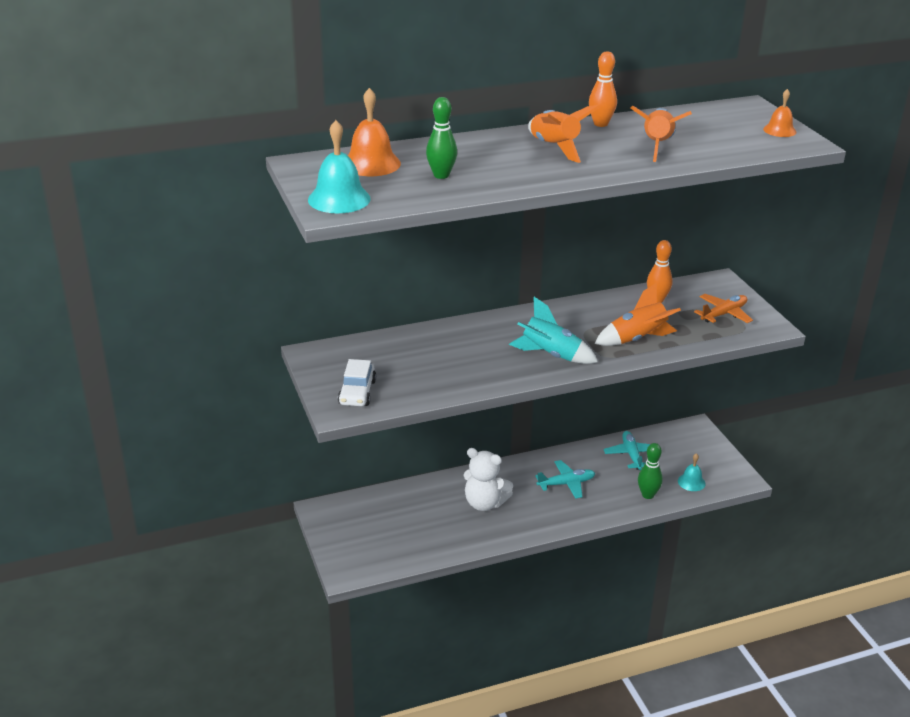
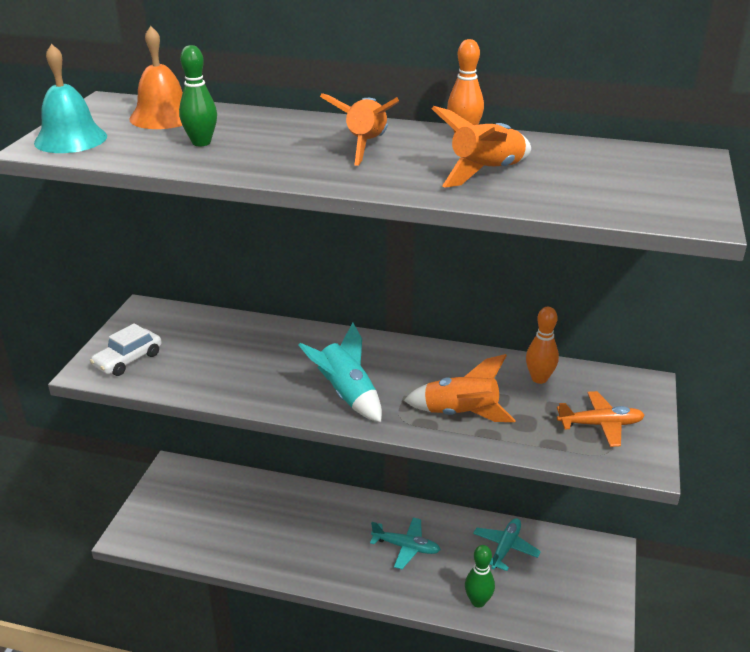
camera: 35 degrees right, 0 degrees up
(484, 503) = (309, 529): white teddy bear -> none
(691, 482) = (541, 611): turquoise bell -> none
(779, 130) = (685, 195): orange bell -> none

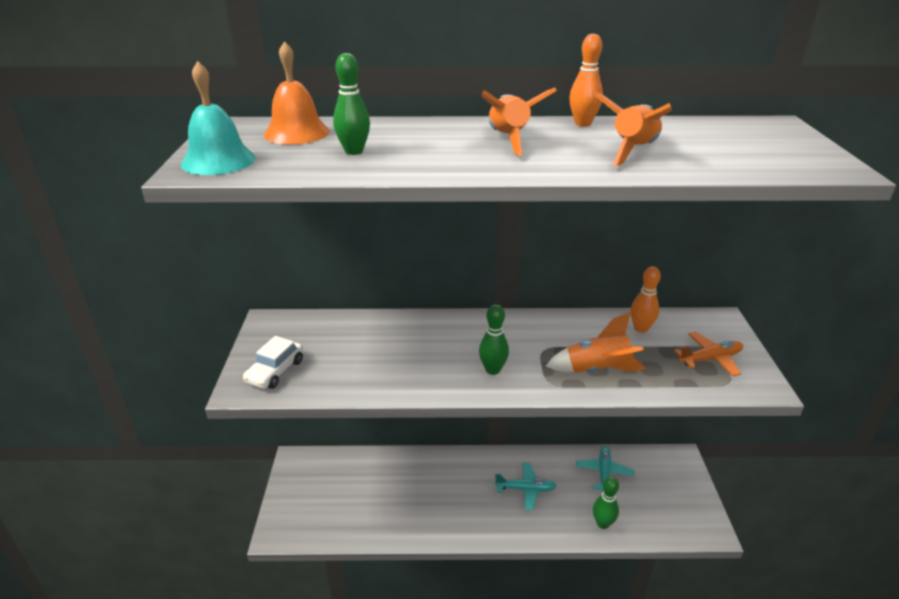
camera: 15 degrees left, 0 degrees up
(346, 395) = (493, 370): turquoise rocket -> green bowling pin

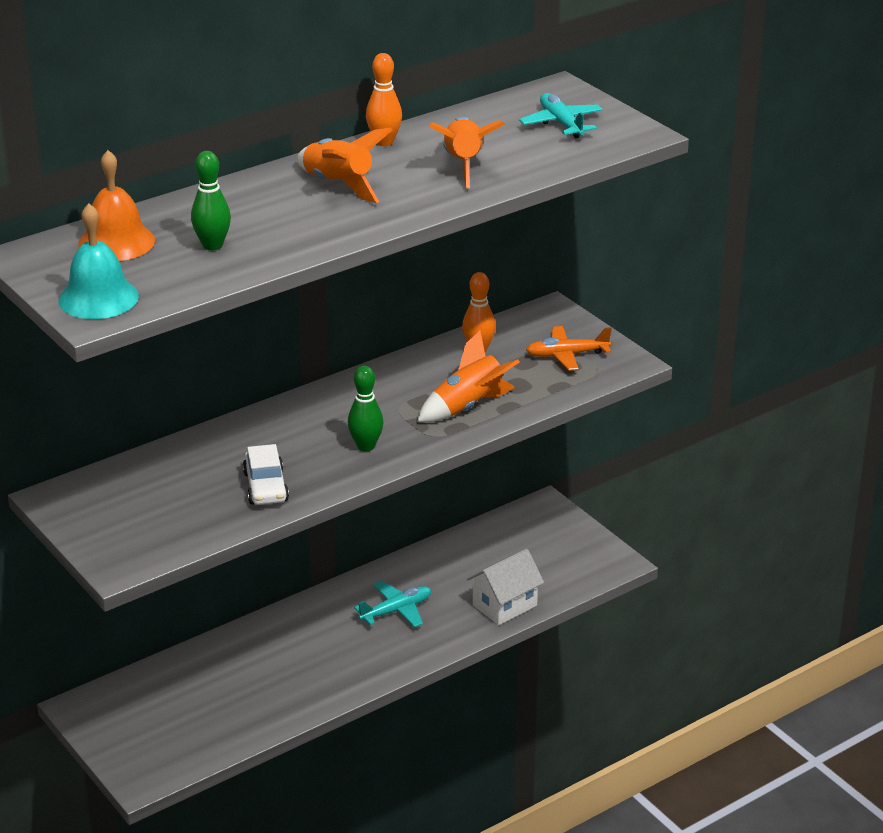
camera: 35 degrees left, 0 degrees up
(275, 371) = (135, 538): white car -> white car (266, 487)
(603, 523) = (504, 605): green bowling pin -> white house
(604, 473) = (470, 557): turquoise plane -> turquoise plane (561, 123)
(710, 359) = (566, 355): orange plane -> orange plane turned 135 degrees counterclockwise

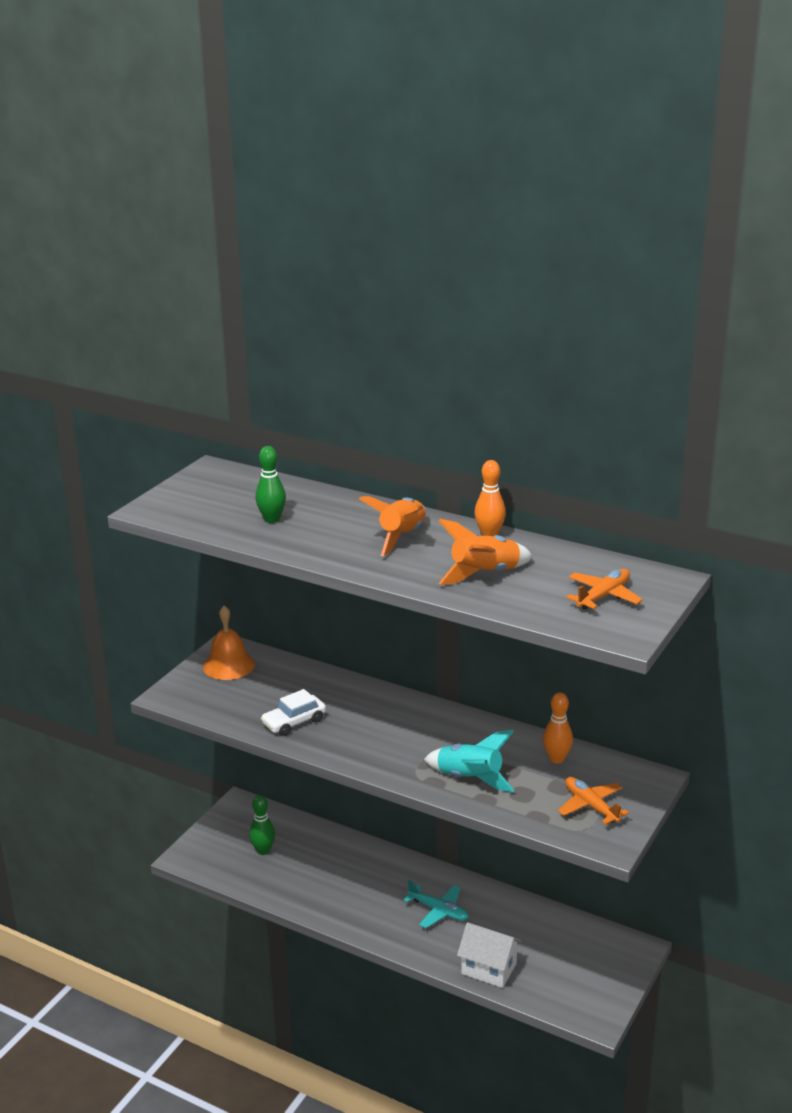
camera: 65 degrees right, 5 degrees down
(98, 298) = (172, 505): turquoise bell -> none
(116, 242) = (251, 489): orange bell -> orange bell (229, 665)
(366, 446) = (377, 748): green bowling pin -> green bowling pin (263, 850)
(468, 406) = (470, 779): orange rocket -> turquoise rocket
(561, 123) = (603, 596): turquoise plane -> orange plane

